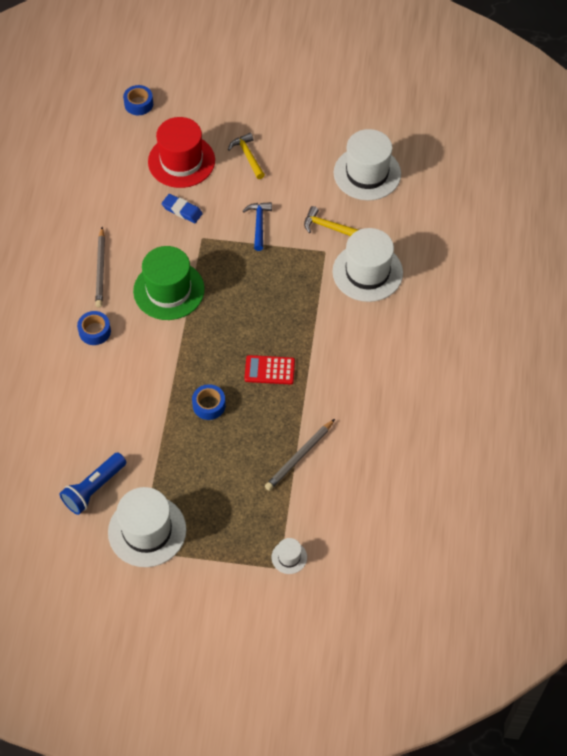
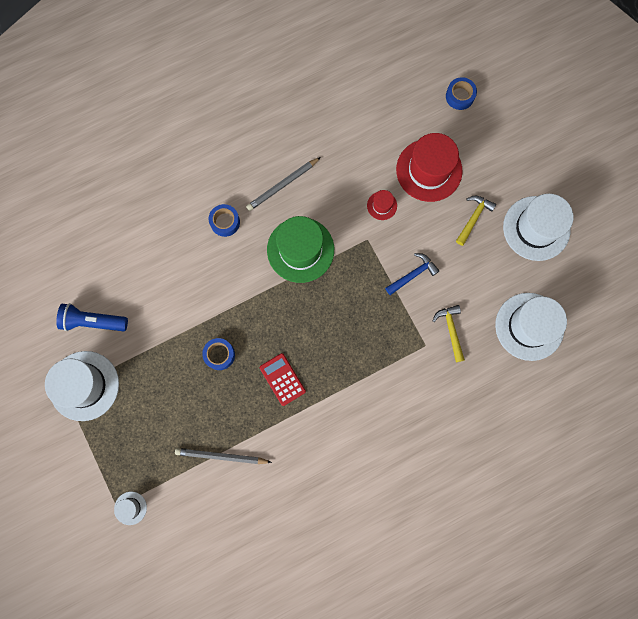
camera: 55 degrees right, 20 degrees up
(182, 210) = (382, 205): blue eraser -> red hat
(367, 272) = (430, 394): white hat -> white hat (536, 228)

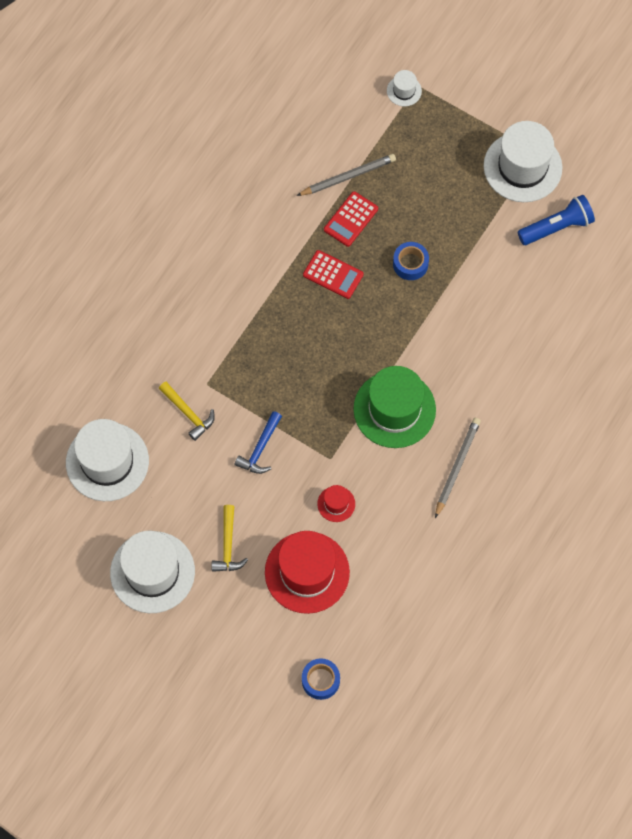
camera: 150 degrees right, 10 degrees down
(225, 222) = (492, 394): blue tape -> none
(241, 418) = (351, 219): none -> red calculator

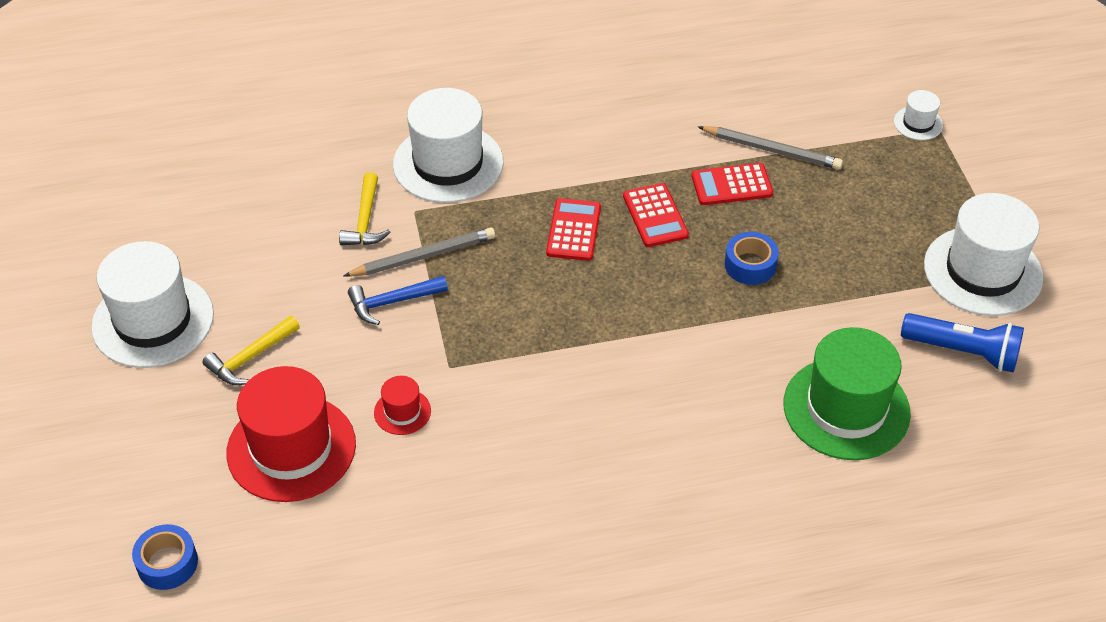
camera: 45 degrees right, 20 degrees down
(107, 462) = (241, 201): white hat -> white hat (448, 163)
(302, 321) = (573, 230): none -> red calculator
(394, 409) = (573, 377): green hat -> green hat (846, 408)
(457, 467) = (574, 485): grey pencil -> grey pencil (423, 256)

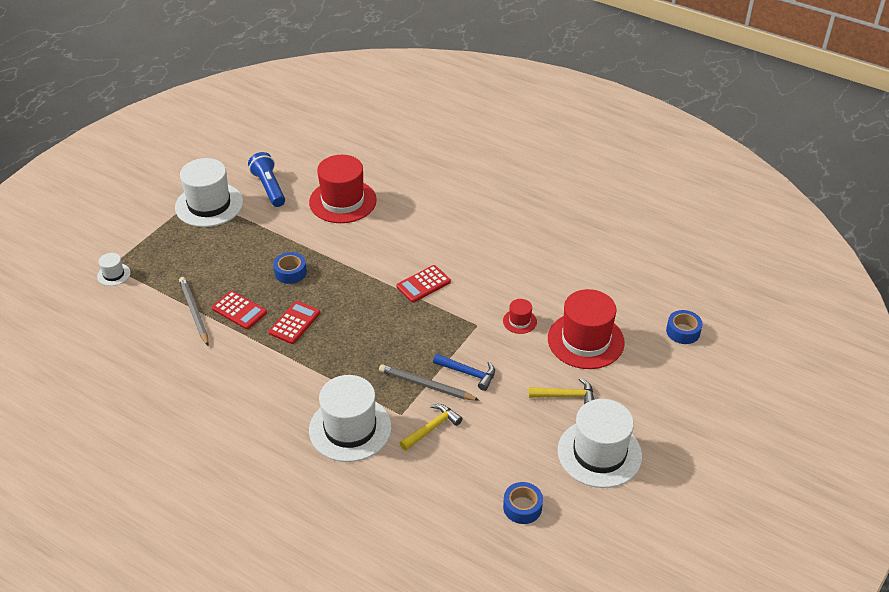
camera: 135 degrees left, 5 degrees down
(191, 214) = (522, 507): none -> blue tape
(573, 230) = (340, 344): red calculator -> red calculator (423, 284)
(846, 408) = (342, 201): green hat -> red hat

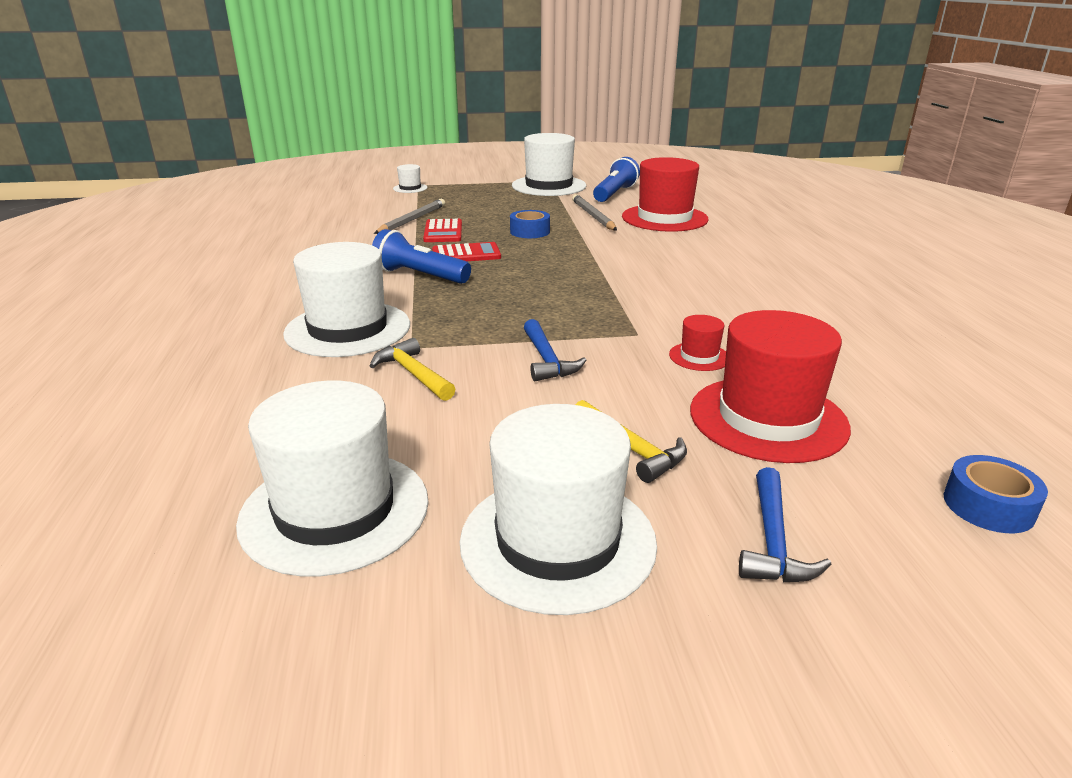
camera: 50 degrees right, 15 degrees down
(305, 362) = (419, 276): none -> blue flashlight
(423, 284) = (637, 285): red calculator -> none
(426, 385) = (483, 343): grey pencil -> grey pencil (593, 216)
(432, 428) = (413, 374): yellow hammer -> yellow hammer turned 135 degrees counterclockwise
(522, 507) = (335, 510): blue tape -> white hat
(649, 398) = (772, 541): none -> blue hammer

